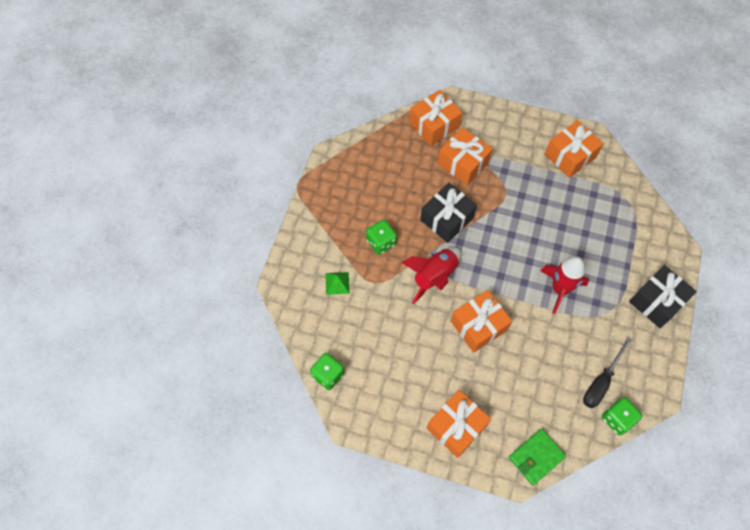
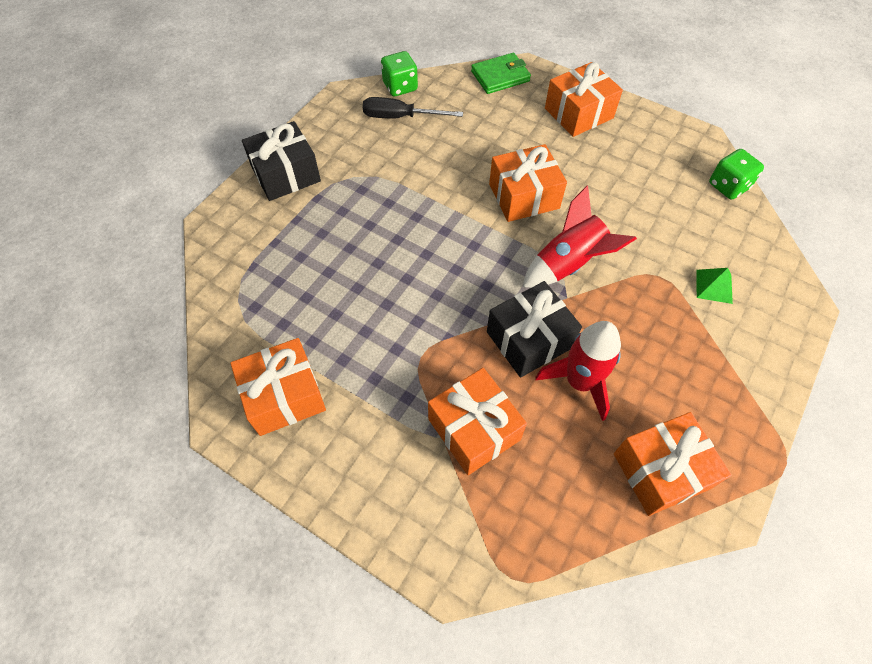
camera: 165 degrees left, 5 degrees down
(381, 242) = (641, 328): green dice -> none
(434, 125) = (506, 526): orange gift -> orange gift (661, 471)
(560, 289) = (400, 213): red rocket -> red rocket (579, 382)
(601, 382) = (400, 117): black screwdriver -> black screwdriver turned 135 degrees counterclockwise

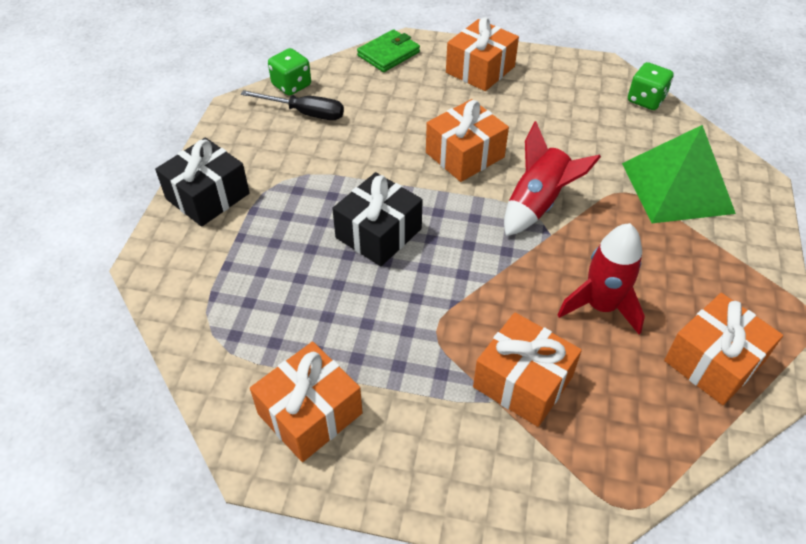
camera: 20 degrees left, 10 degrees down
(400, 117) = (305, 113): black screwdriver -> black screwdriver turned 150 degrees counterclockwise
(529, 339) = (534, 282): black gift -> black gift (378, 233)
(714, 286) = (677, 187): green pyramid -> green pyramid, size x2.48

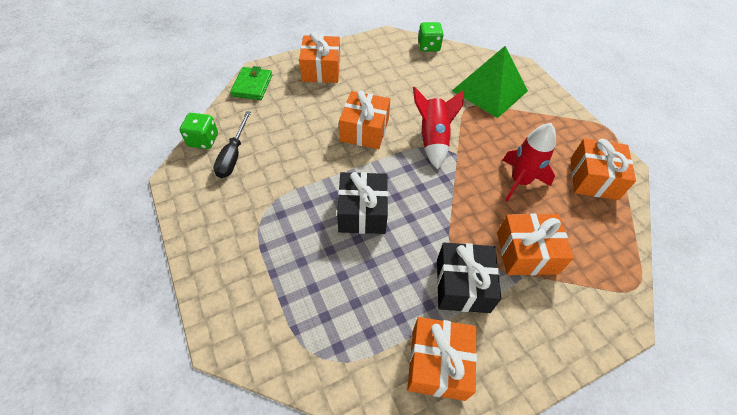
camera: 40 degrees left, 5 degrees up
(208, 196) = (218, 258): black gift -> black gift (462, 285)
(305, 113) = (233, 155): black screwdriver -> black screwdriver turned 120 degrees clockwise

